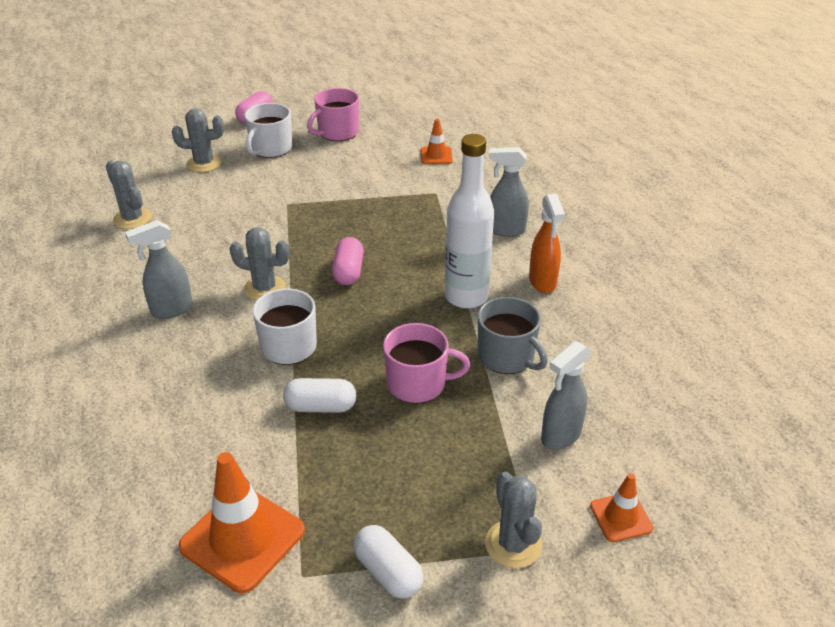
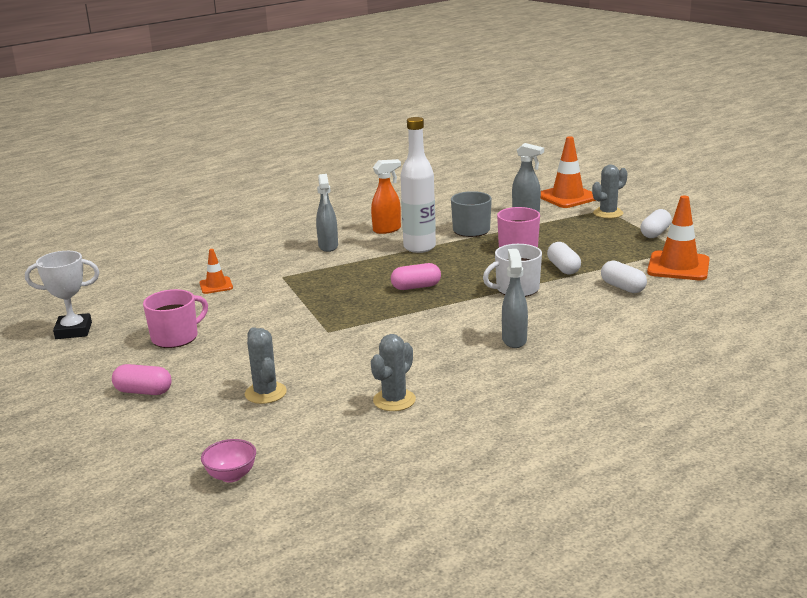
camera: 105 degrees left, 15 degrees down
(108, 143) = (231, 476): none -> pink bowl
(171, 310) = (514, 340): grey spray bottle -> grey spray bottle turned 135 degrees counterclockwise
(222, 444) = (622, 287): none -> white capsule
(265, 288) = (459, 311): grey cactus -> none
(270, 148) = (221, 364): white mug -> none
(337, 132) = (176, 337): pink mug -> pink mug turned 75 degrees counterclockwise
(385, 93) = (73, 331): none -> white trophy
(621, 517) = (567, 197): orange traffic cone -> orange traffic cone, size x1.87

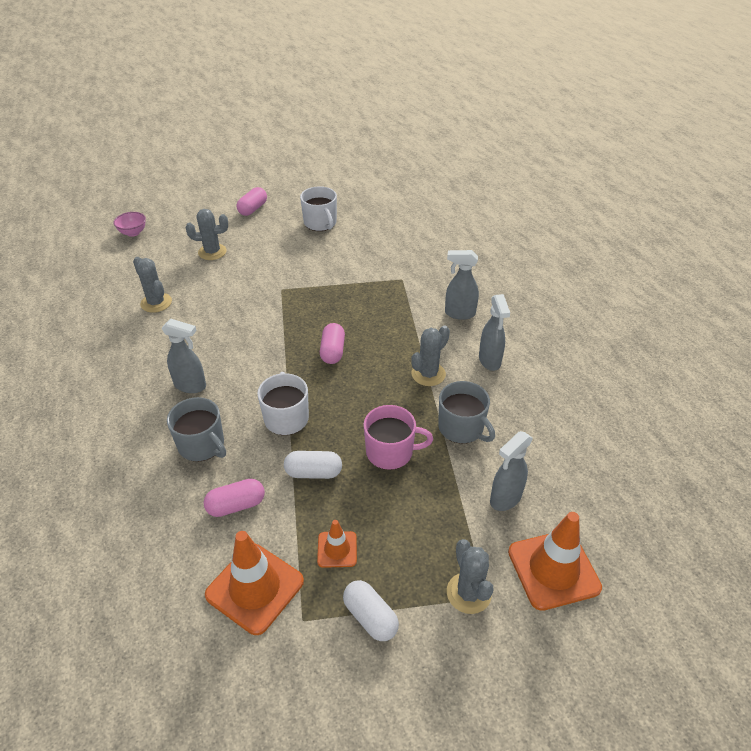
camera: 105 degrees right, 20 degrees up
(73, 331) = (359, 186): white trophy -> none
(176, 337) = (320, 223): pink mug -> white mug
(216, 285) = (402, 245): orange traffic cone -> orange traffic cone (337, 549)
(387, 230) = (489, 361): orange spray bottle -> grey spray bottle
(419, 247) = (428, 374): white bottle -> grey cactus
(579, 315) = (202, 445): none -> grey mug
(622, 287) = (236, 505): white capsule -> pink capsule

